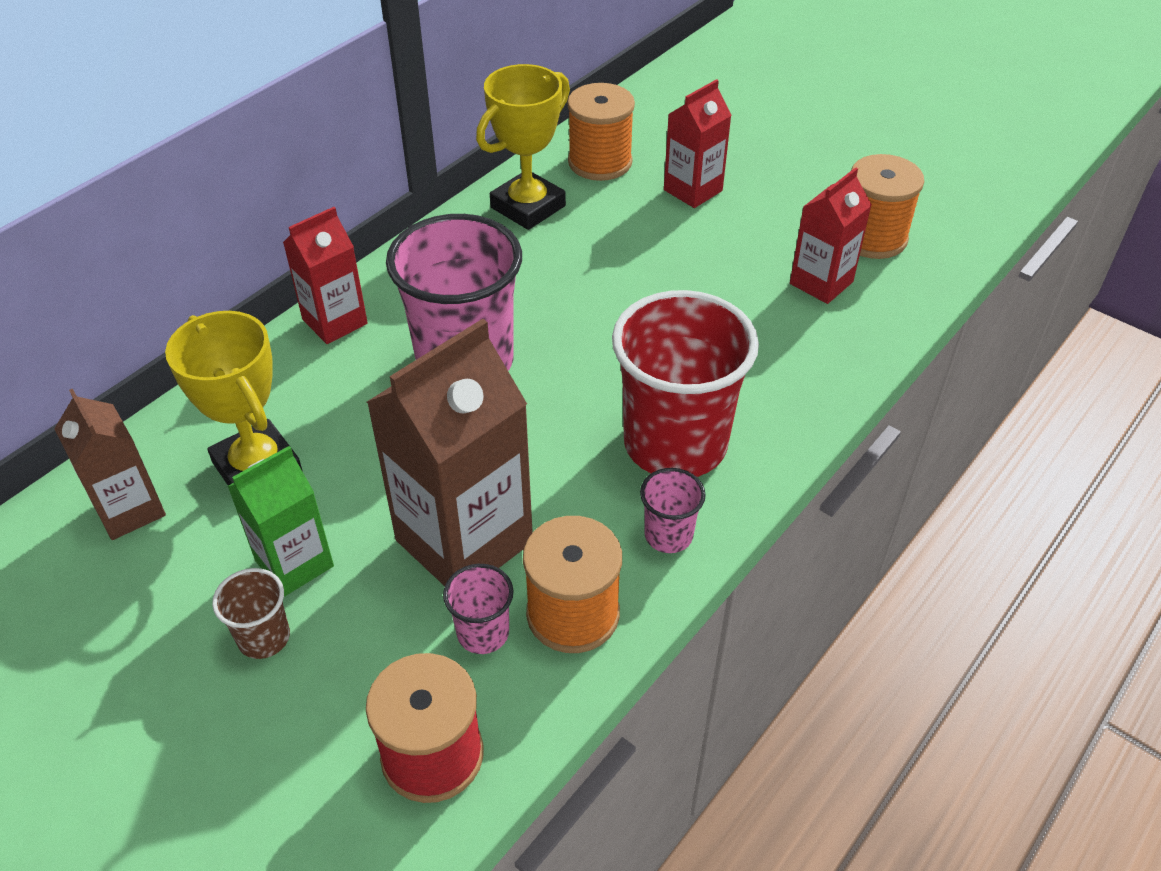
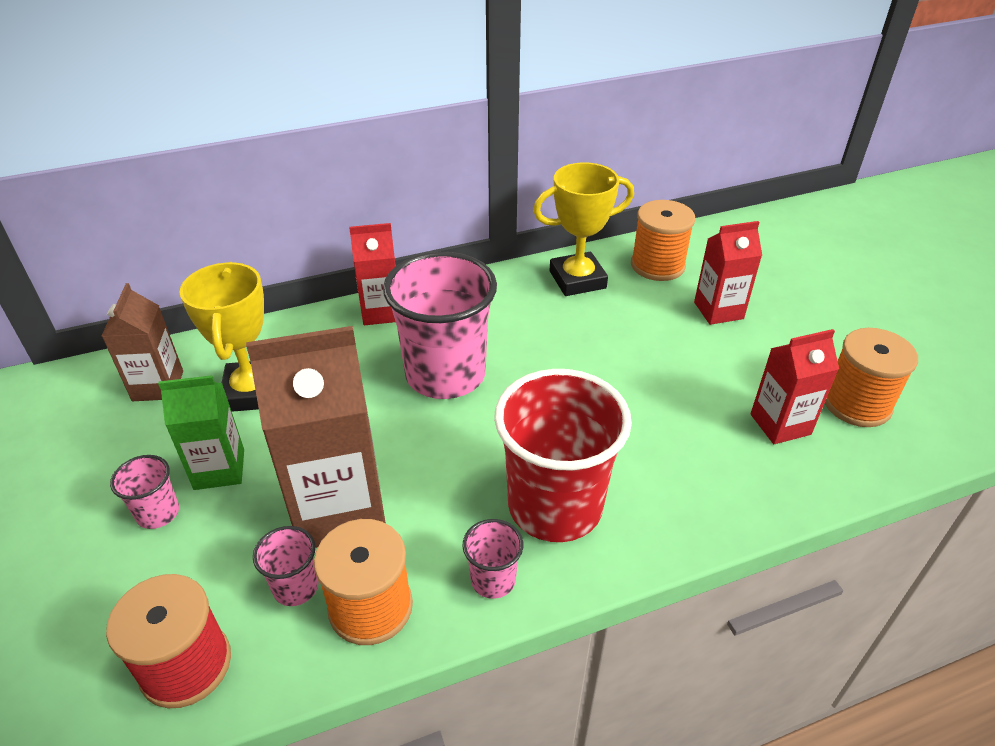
camera: 30 degrees right, 5 degrees down
(264, 637) = (158, 513): brown cup -> pink cup

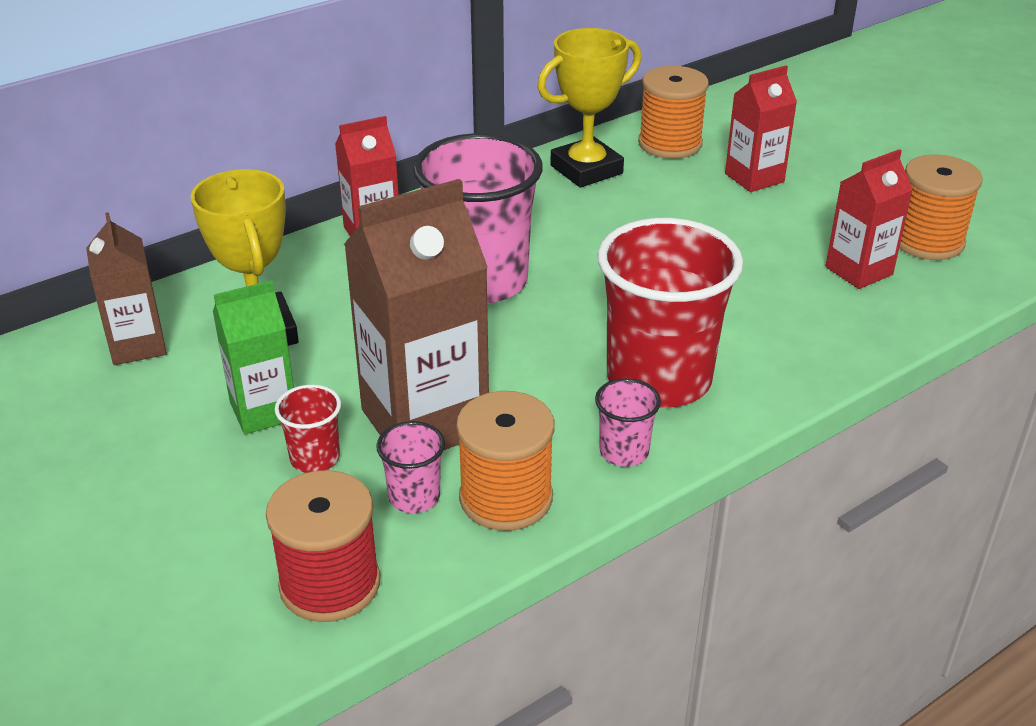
camera: 15 degrees left, 5 degrees down
(158, 513) = (214, 462): pink cup -> none
(236, 527) = (315, 458): none -> red cup

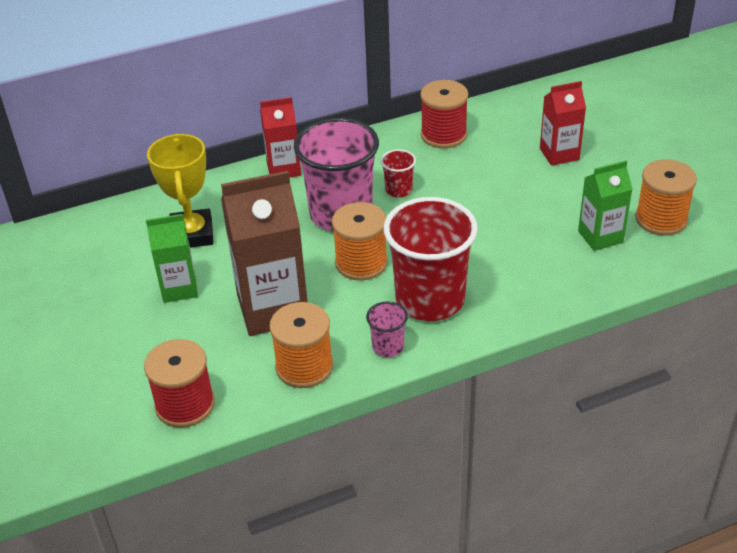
camera: 15 degrees right, 5 degrees up
(137, 345) = (117, 233): brown carton -> none
(315, 458) = (200, 324): red cup -> red cup (398, 190)
(414, 497) = (250, 358): pink cup -> none
(586, 170) = (443, 135): yellow trophy -> red spool
(670, 143) = (510, 119): orange spool -> orange spool (361, 263)
(859, 271) = (600, 237): red carton -> green carton

